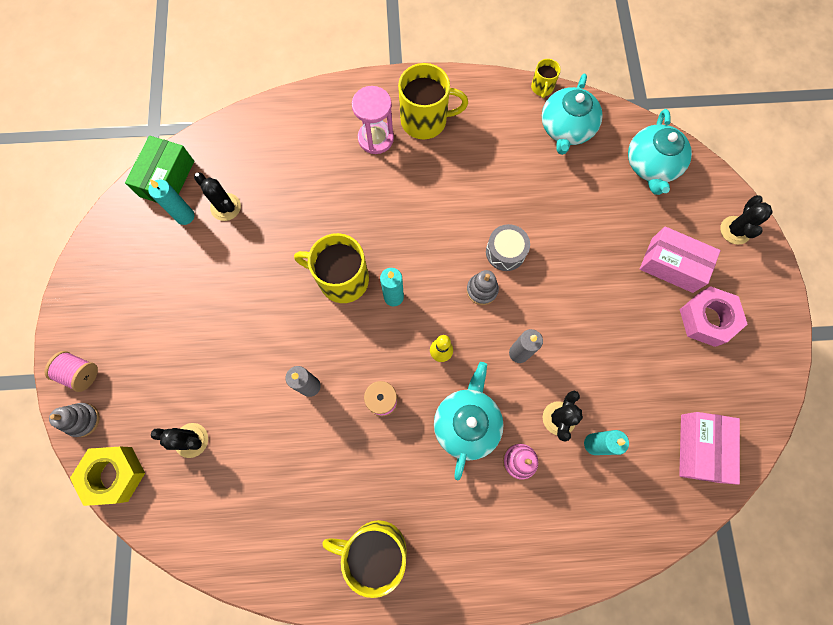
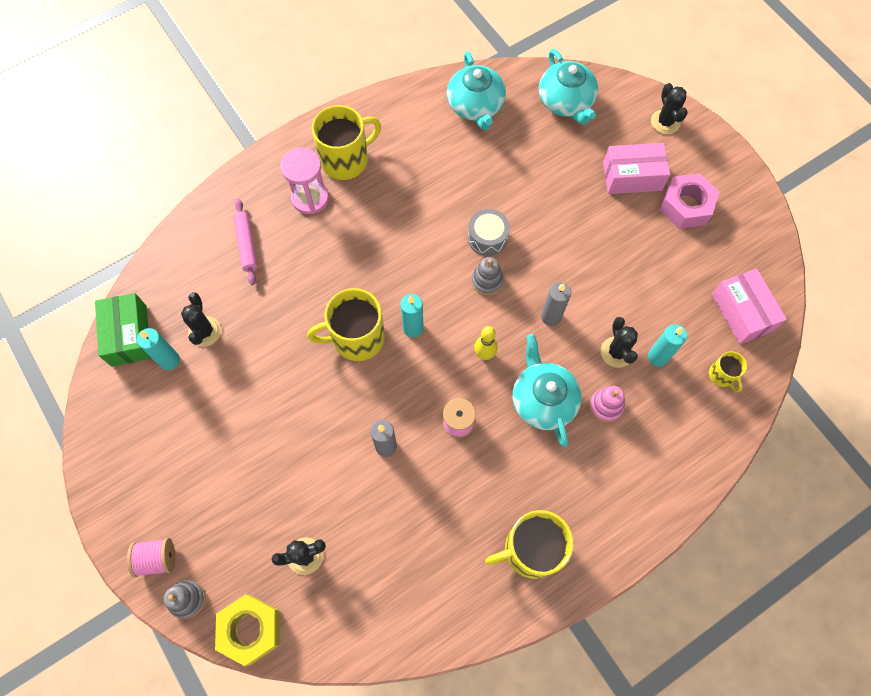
camera: 30 degrees left, 5 degrees down
(226, 207) = (205, 331): black cactus -> black cactus turned 75 degrees clockwise
(301, 151) = (247, 244): none -> pink rolling pin
(542, 88) = (433, 81): yellow mug -> yellow mug (722, 375)

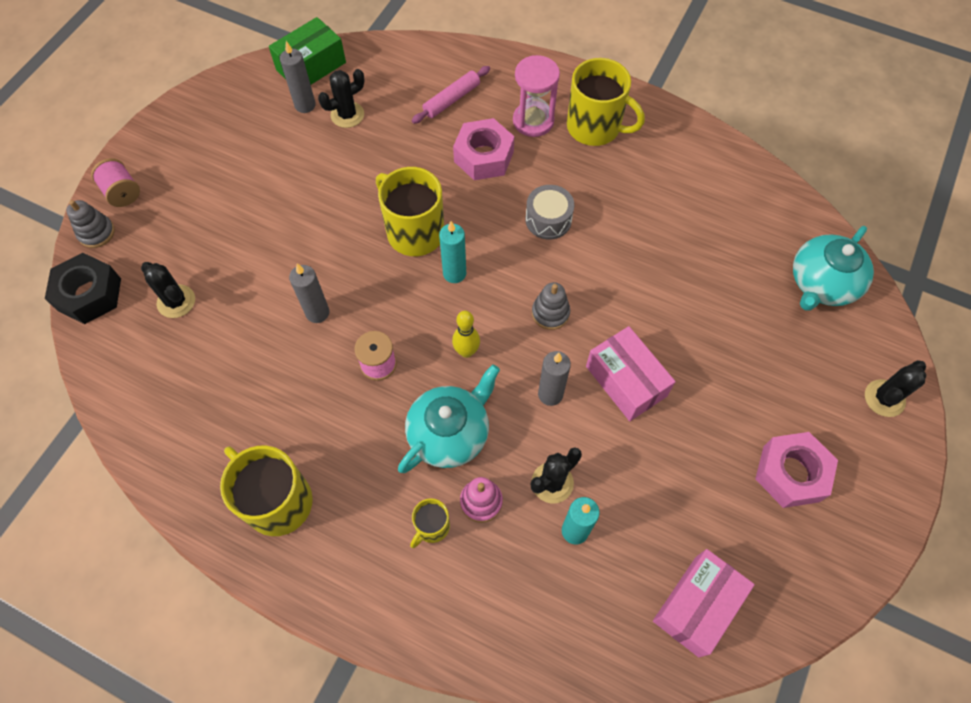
camera: 60 degrees right, 5 degrees down
(169, 360) = (305, 105): turquoise candle -> grey candle
(250, 629) = (89, 294): yellow nut -> black nut
(319, 251) = (484, 156): none -> pink nut
(475, 106) = (744, 202): turquoise teapot -> none
(487, 238) = (599, 289): grey drum -> grey drum (548, 220)
(632, 176) = (783, 396): pink box -> pink box (626, 381)
(722, 375) = (598, 618): yellow mug -> yellow mug (432, 527)

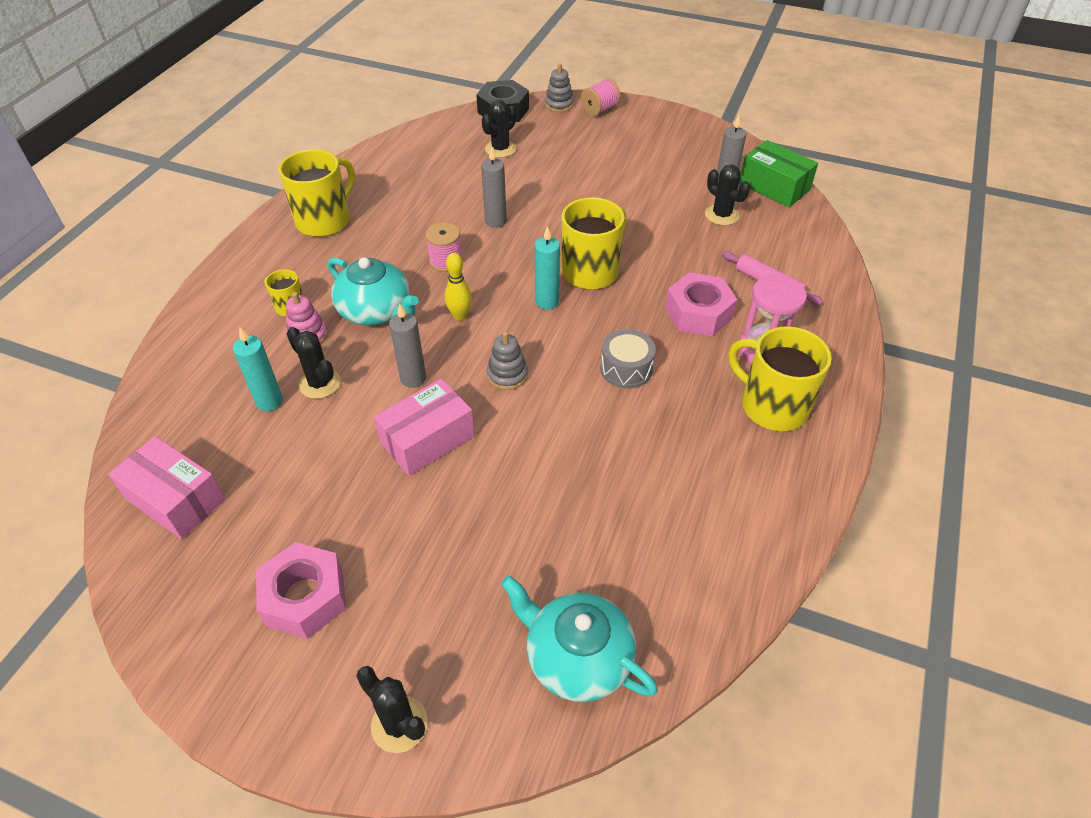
camera: 85 degrees right, 15 degrees down
(595, 127) = (772, 406): yellow mug -> yellow mug turned 105 degrees clockwise

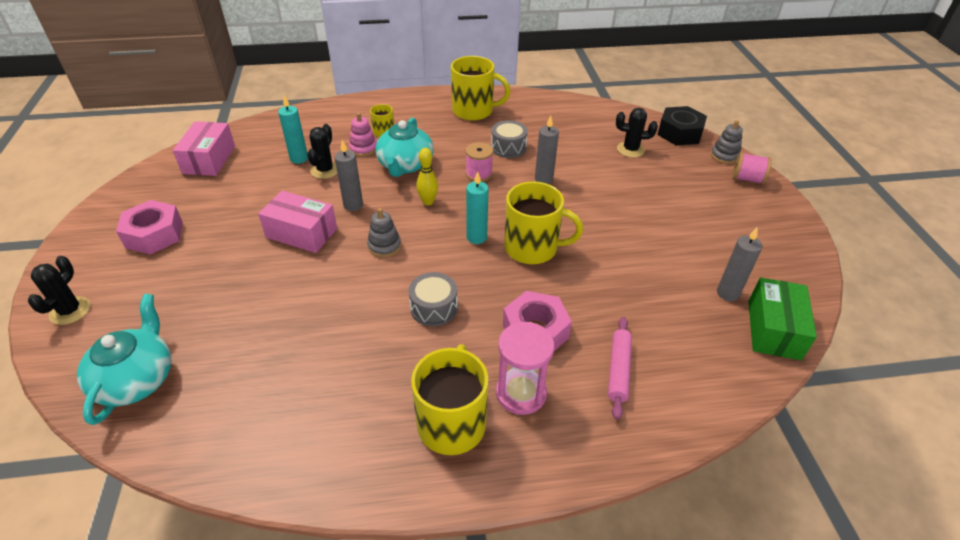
camera: 60 degrees right, 5 degrees down
(420, 223) = (508, 147): none -> grey drum
(721, 215) = (686, 304): black cactus -> none

